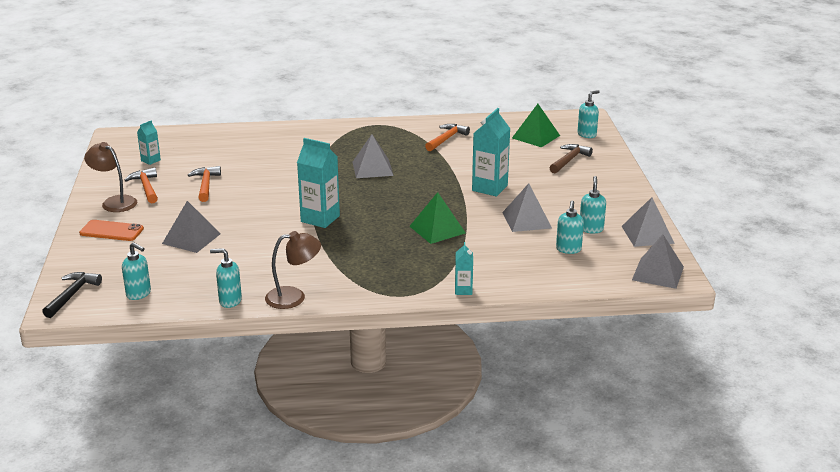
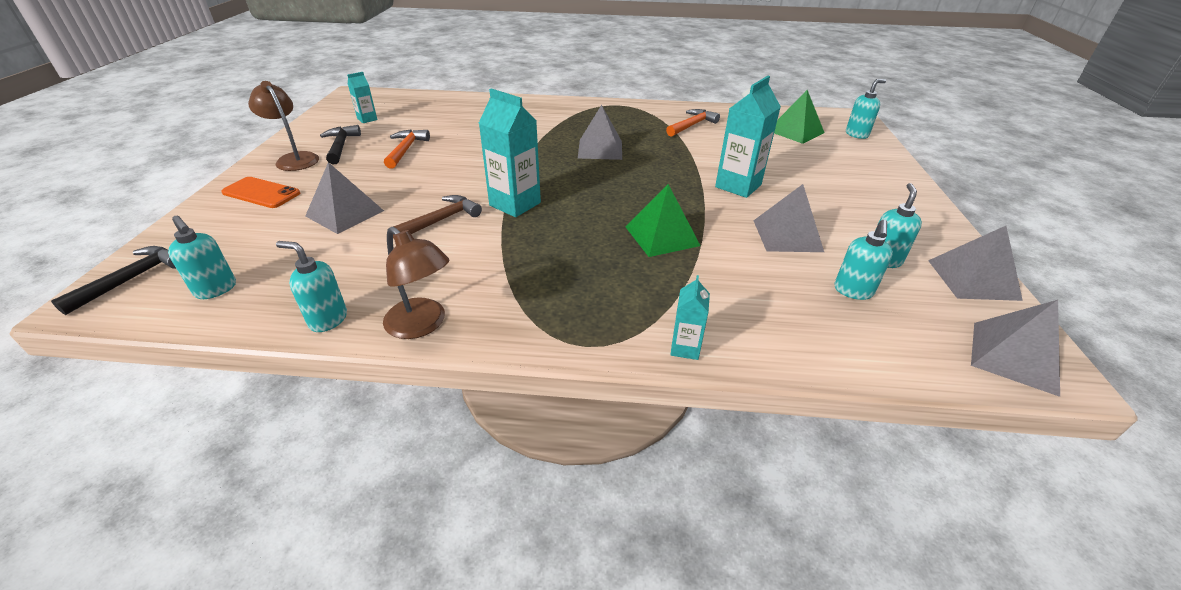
camera: 10 degrees right, 10 degrees up
(146, 187) = (341, 146): orange hammer -> black hammer
(294, 297) = (422, 325): brown lamp -> brown lamp turned 45 degrees clockwise
(569, 160) = (838, 161): brown hammer -> brown hammer (441, 220)

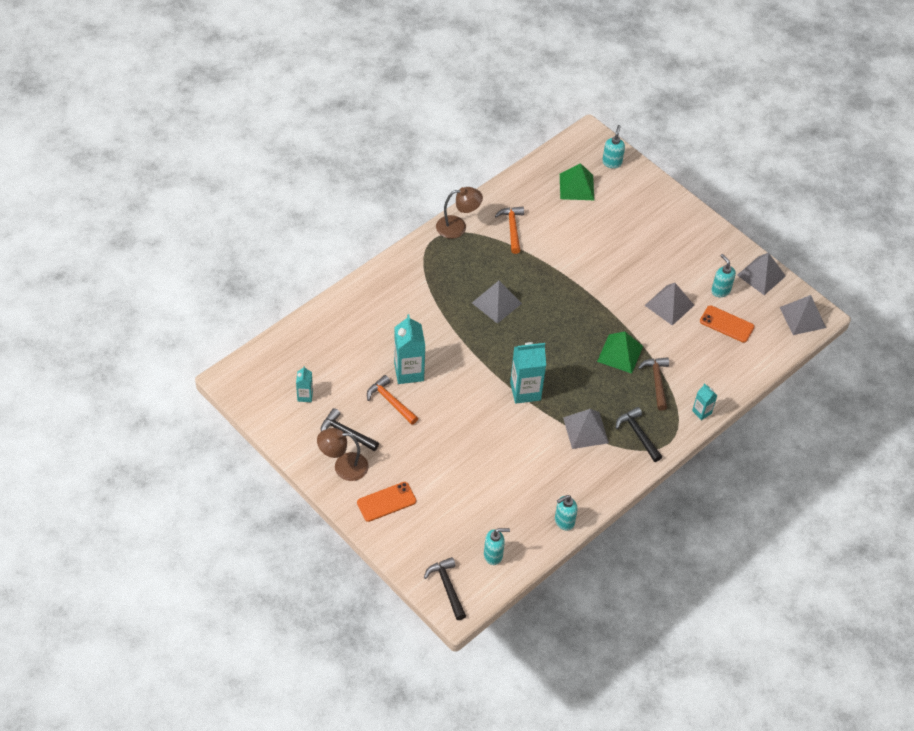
camera: 50 degrees left, 15 degrees up
(345, 213) = (457, 472): grey pyramid -> grey pyramid (585, 430)
(422, 325) = (601, 489): brown lamp -> brown lamp (458, 227)
(441, 220) = (511, 434): brown hammer -> brown hammer (657, 381)
(561, 309) = (638, 434): none -> black hammer
(738, 186) = (607, 279): turquoise carton -> turquoise carton (409, 372)
(853, 291) = (726, 324): turquoise soap dispenser -> orange phone

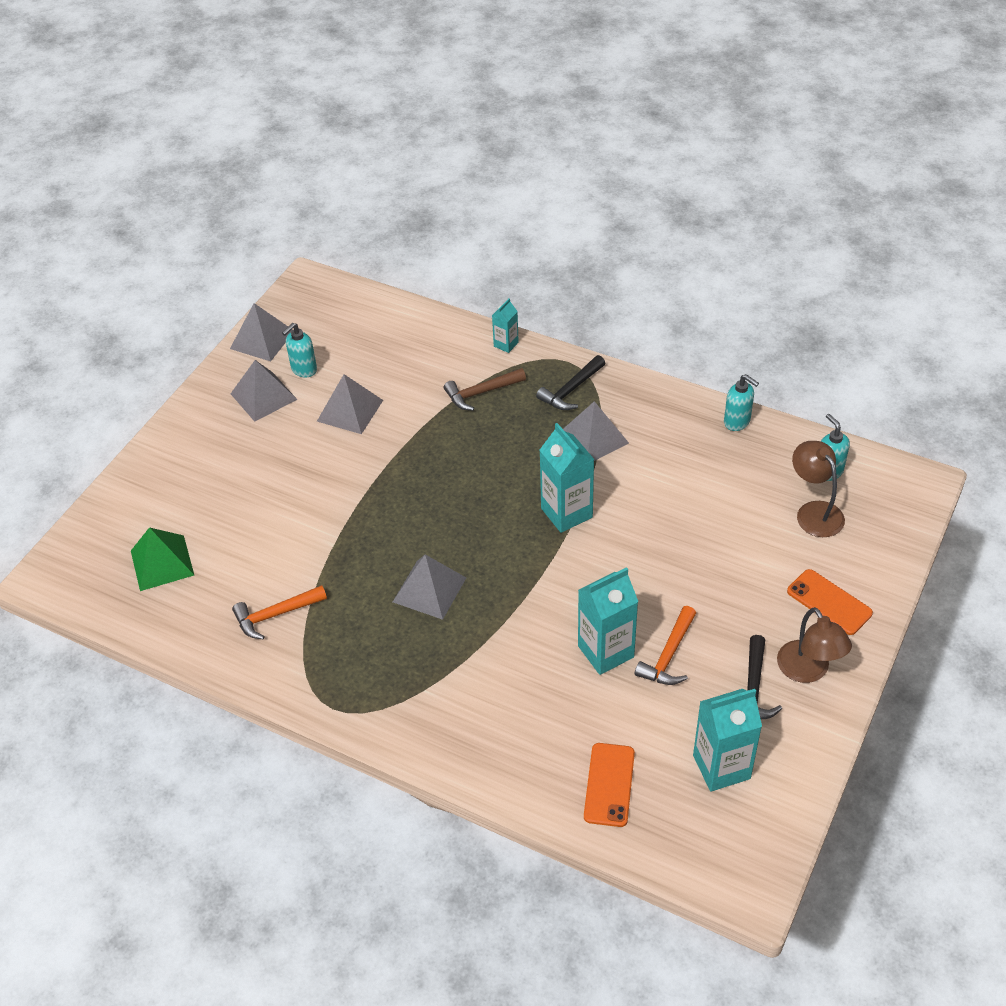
camera: 105 degrees left, 5 degrees down
(305, 396) = (721, 767): turquoise carton -> turquoise carton, size x1.88
(447, 587) = (902, 500): black hammer -> none
(458, 227) = (298, 685): brown lamp -> brown lamp (814, 512)
(612, 162) = (98, 535): turquoise soap dispenser -> none
(620, 353) = (454, 437): green pyramid -> none
(726, 324) = (358, 352): orange phone -> orange phone (609, 784)
(802, 317) = (316, 292): grey pyramid -> grey pyramid (263, 396)

